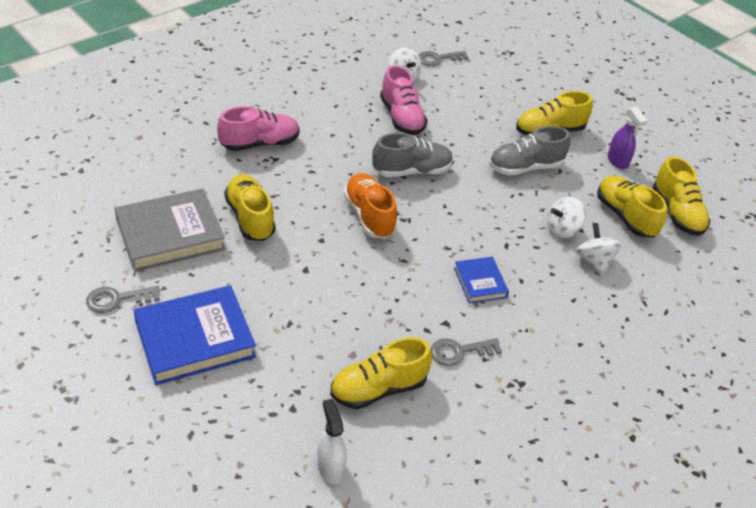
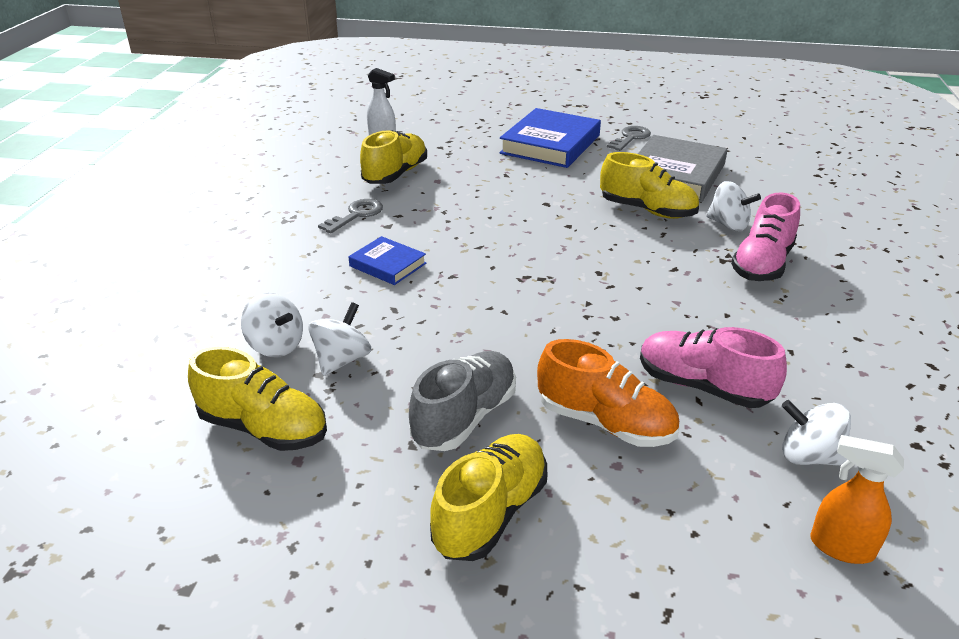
camera: 145 degrees right, 10 degrees down
(224, 175) = (728, 225): none -> white spinning top
(369, 216) = (560, 262): orange shoe -> orange shoe (605, 423)
(412, 171) = (587, 326): grey shoe -> none
(438, 59) = (840, 547): grey key -> orange spray bottle
(617, 161) = (330, 527): purple spray bottle -> none
(677, 213) = (177, 484): yellow shoe -> none

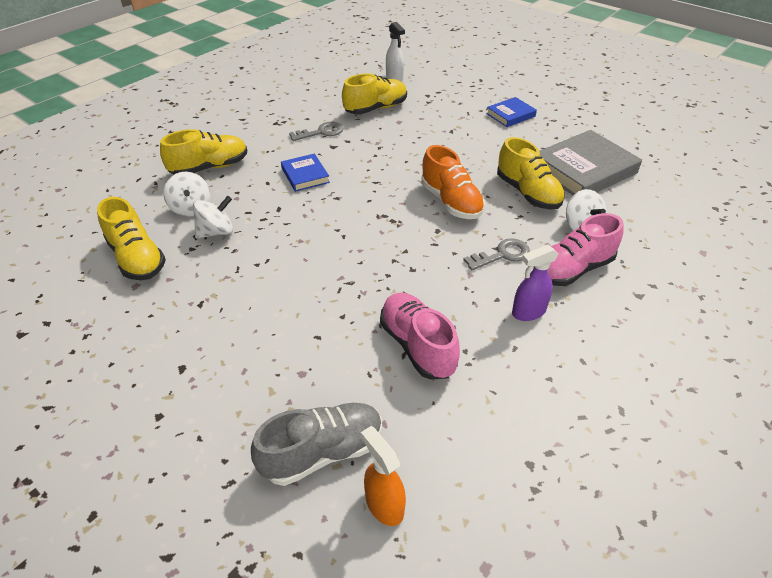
camera: 30 degrees right, 10 degrees up
(465, 417) = (246, 299): grey shoe -> grey shoe (323, 452)
(491, 513) = (199, 367): yellow shoe -> yellow shoe (210, 167)
(550, 144) = (510, 115): blue book -> blue book, size x0.53
(605, 423) = (325, 341): orange shoe -> orange shoe (451, 202)
(630, 138) = (581, 127): grey key -> grey key (502, 255)
(767, 315) = (528, 312): none -> purple spray bottle
(809, 456) = (436, 431): white spinning top -> none

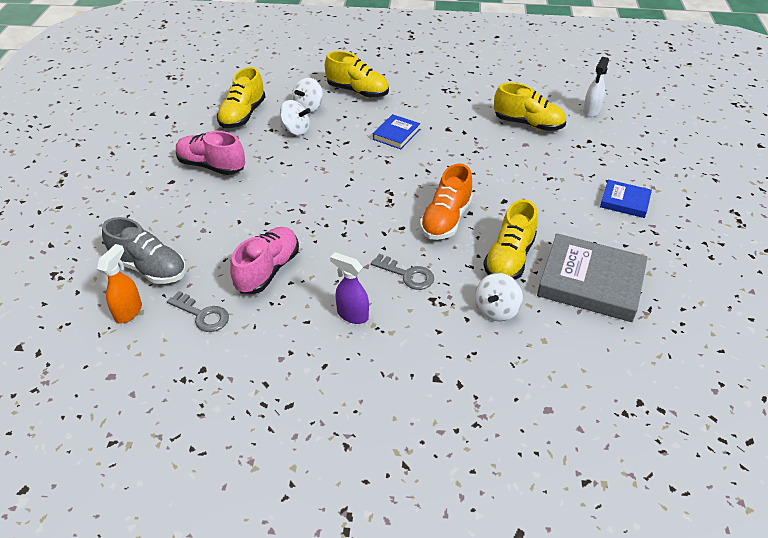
camera: 55 degrees right, 0 degrees up
(321, 132) = (459, 115): grey key -> grey key (202, 315)
(572, 269) = (429, 323): pink shoe -> pink shoe (211, 166)

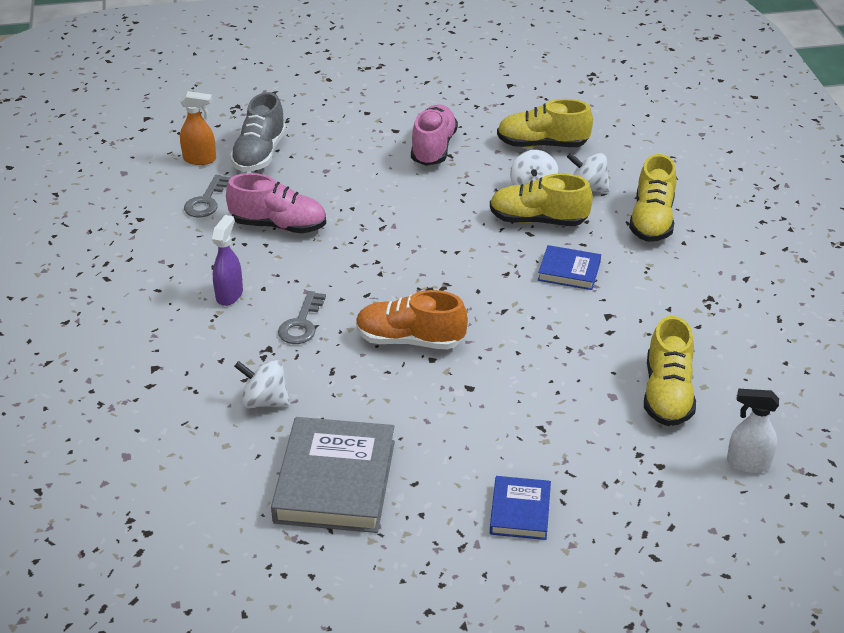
camera: 75 degrees right, 5 degrees down
(509, 259) = (355, 403): yellow shoe -> yellow shoe (538, 220)

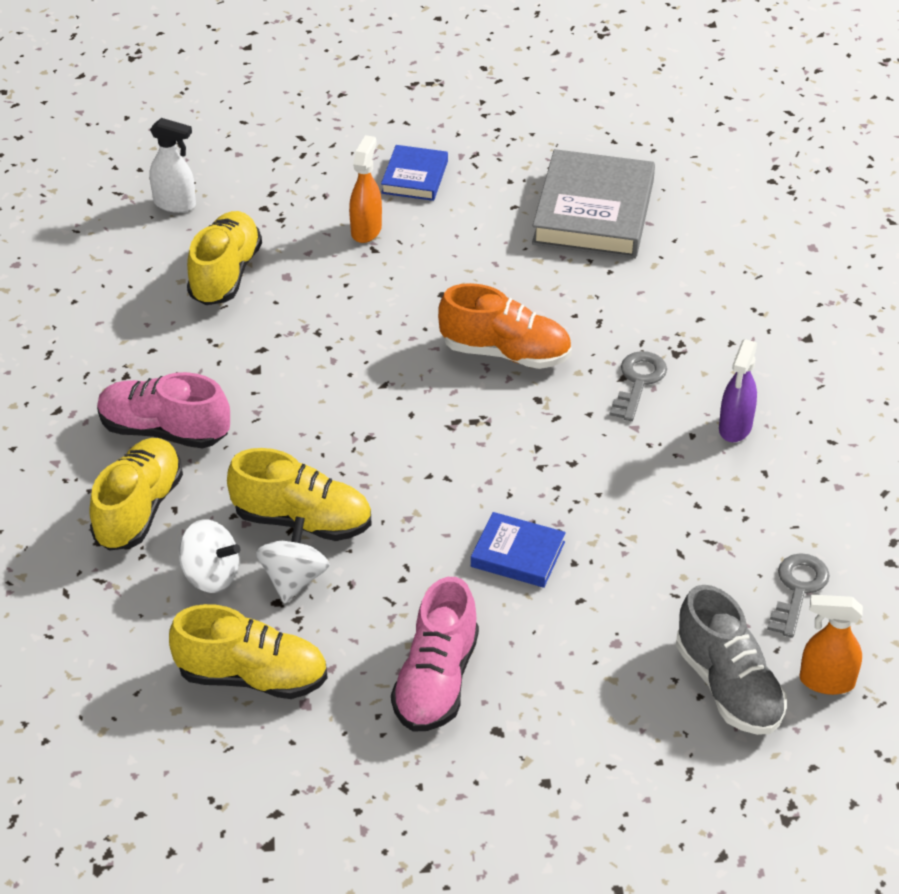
camera: 175 degrees left, 5 degrees up
(259, 154) = (728, 686): grey shoe -> grey shoe turned 135 degrees clockwise
(264, 401) = (673, 293): white spinning top -> none
(279, 225) = (681, 536): pink shoe -> pink shoe (164, 431)
(553, 447) = (366, 230): none -> orange spray bottle
(569, 271) = (284, 434): blue book -> blue book (517, 554)

